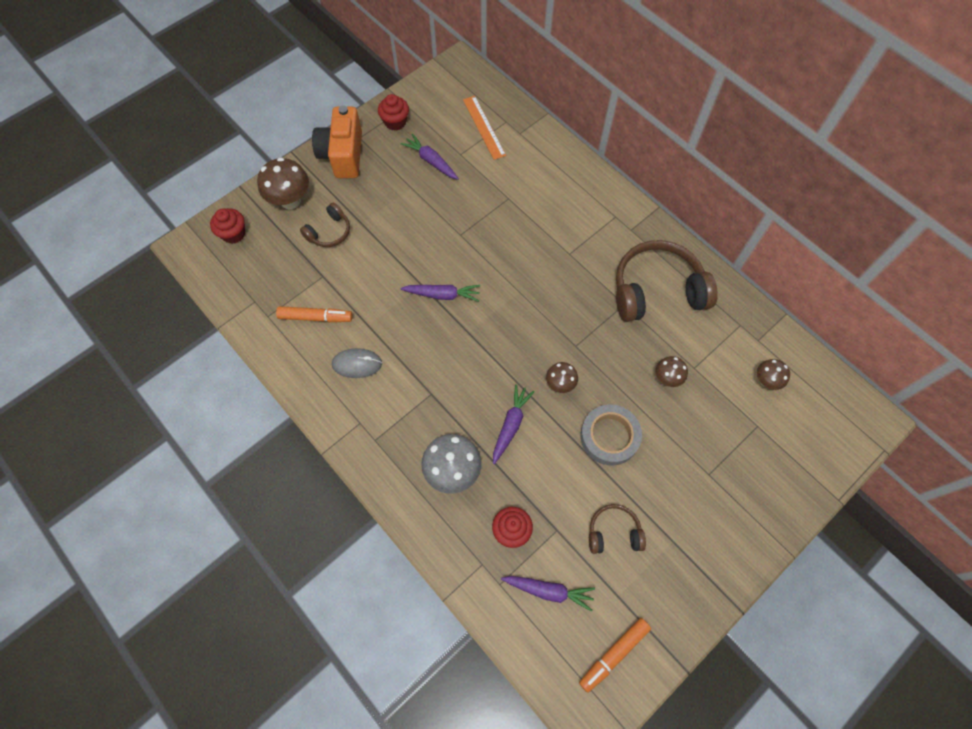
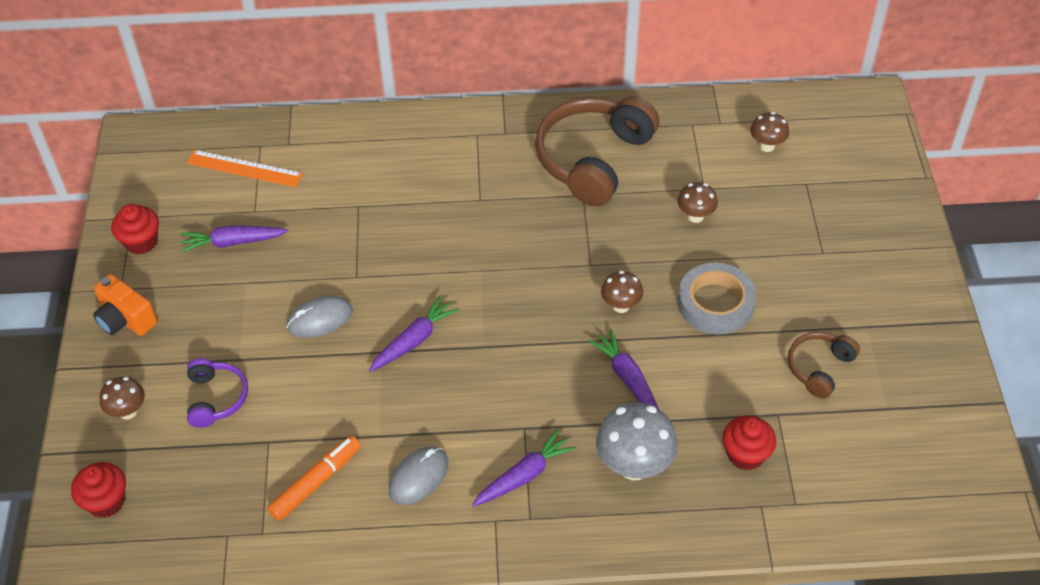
camera: 50 degrees left, 15 degrees down
(290, 201) = (128, 411): brown mushroom -> brown mushroom, size x0.57
(329, 232) = (216, 398): brown headphones -> purple headphones
(343, 155) = (125, 319): orange camera -> orange camera, size x0.65
(417, 239) = (320, 319): none -> grey mouse
(548, 591) = (836, 464): purple carrot -> purple carrot (524, 475)
(613, 654) = (943, 451): orange marker -> none

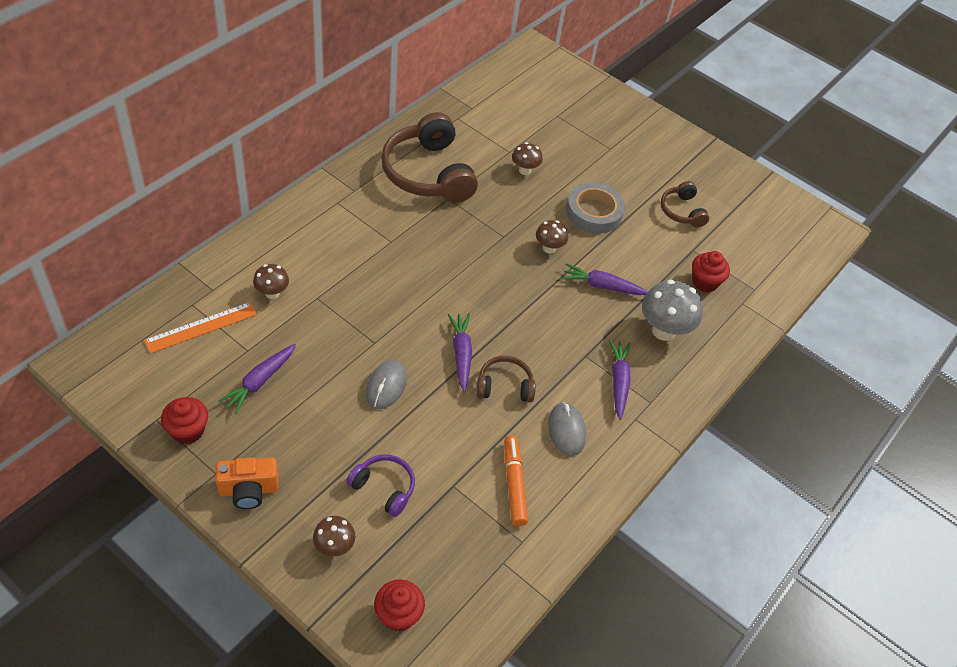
camera: 55 degrees left, 0 degrees up
(415, 396) = (504, 386): none -> brown headphones
(767, 146) = (512, 106): brown mushroom -> brown mushroom (272, 293)

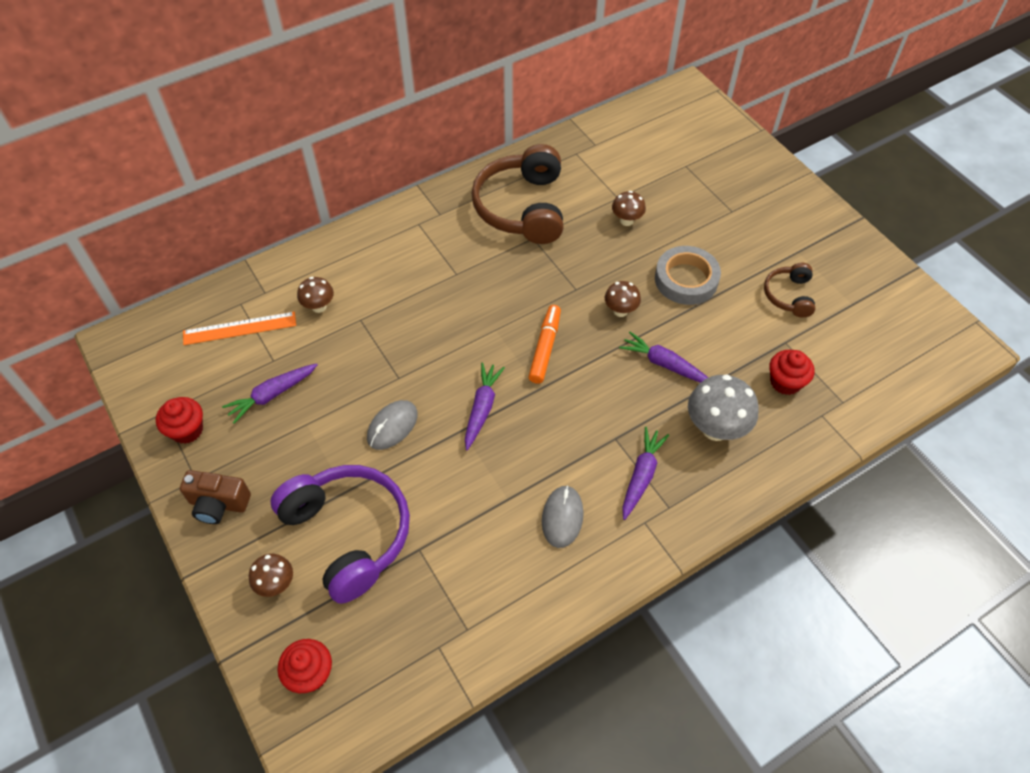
camera: 25 degrees right, 5 degrees up
(248, 490) = (218, 504): orange camera -> brown camera
(384, 488) = (348, 534): purple headphones -> purple headphones, size x1.97
(504, 386) = (514, 453): brown headphones -> none
(514, 484) = (483, 563): orange marker -> orange marker (545, 348)

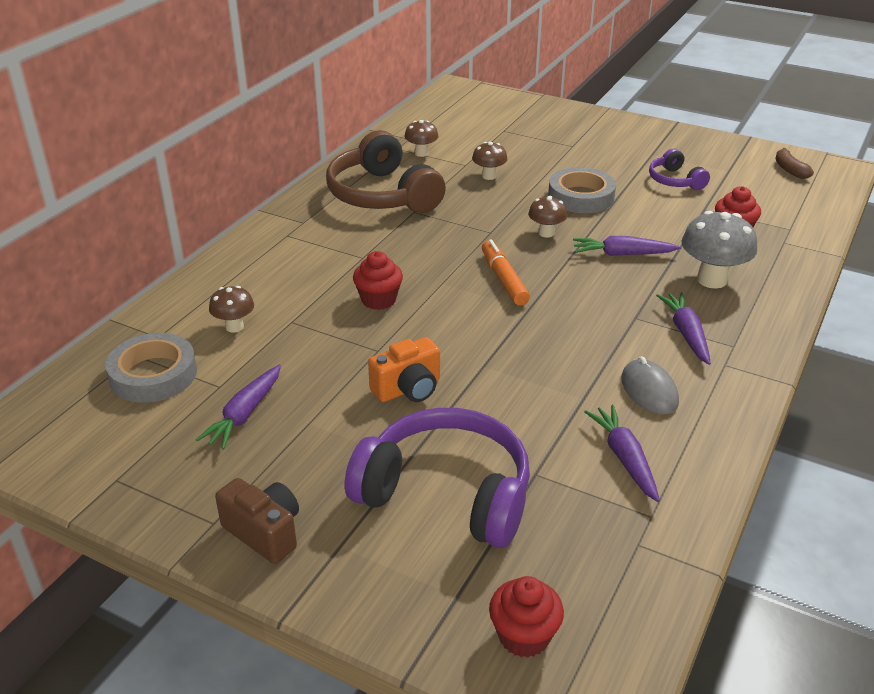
camera: 30 degrees left, 20 degrees down
(187, 430) = (162, 483): red cupcake -> red cupcake (378, 300)
(218, 504) = (264, 532): brown camera -> brown camera turned 120 degrees counterclockwise
(239, 328) = (153, 374): orange ruler -> grey tape
(276, 584) = (404, 573): brown mushroom -> brown mushroom (421, 153)
(392, 426) = (408, 389): grey mouse -> orange camera
(482, 408) = (487, 342): purple carrot -> purple carrot (624, 458)
(789, 295) = (675, 180): brown headphones -> purple headphones
(915, 328) = (790, 170): none -> brown banana

